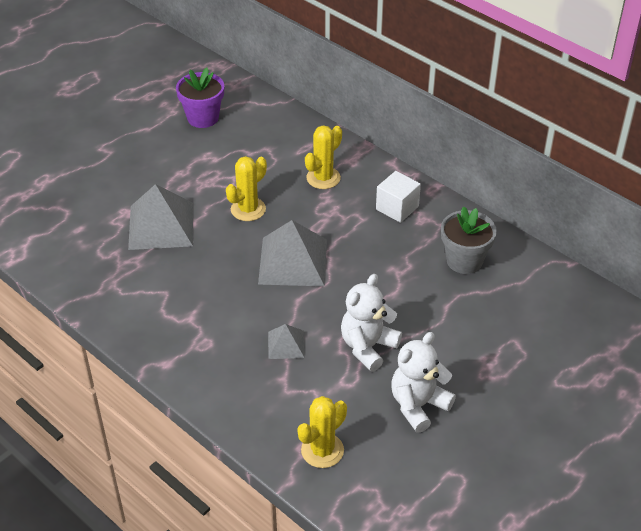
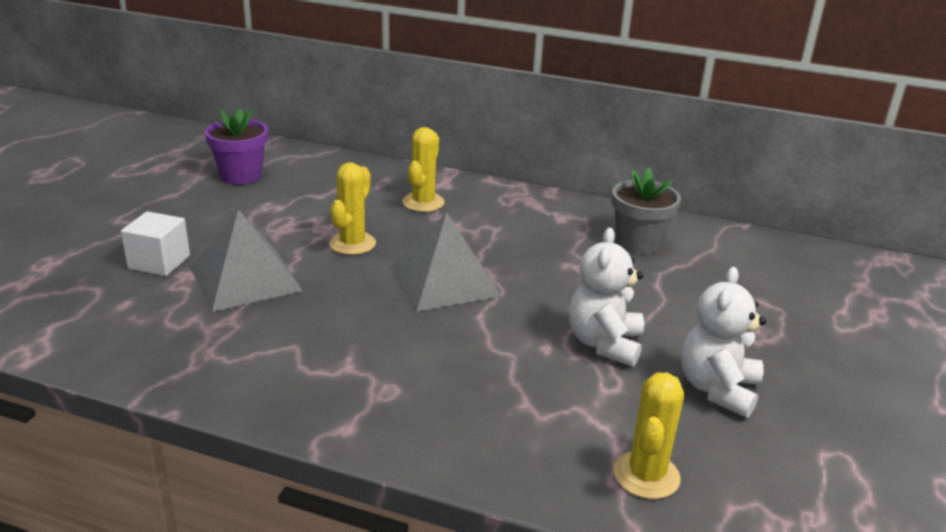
camera: 25 degrees left, 15 degrees down
(286, 344) = (500, 365): grey pyramid -> none
(397, 208) = (526, 213): white cube -> white cube (159, 262)

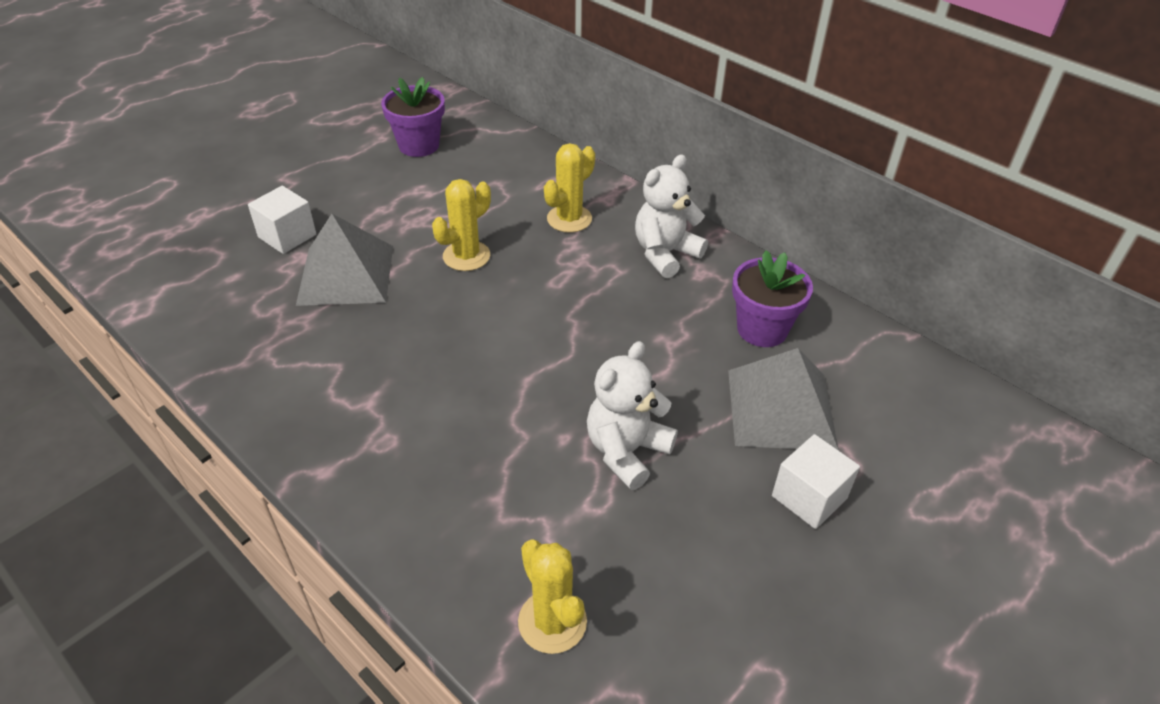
camera: 25 degrees right, 15 degrees up
(444, 280) = (522, 325): grey pyramid -> grey pyramid (781, 409)
(638, 243) = (762, 329): grey flower pot -> purple flower pot
(646, 475) = (552, 622): yellow cactus -> yellow cactus turned 75 degrees counterclockwise
(717, 389) = (704, 546): white teddy bear -> white teddy bear (665, 254)
(764, 337) = (809, 497): none -> white cube

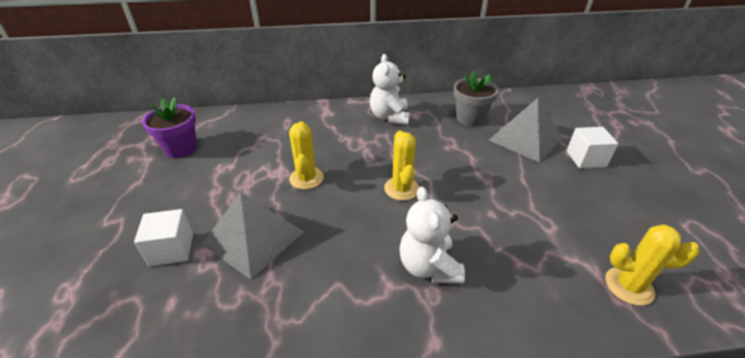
camera: 50 degrees left, 5 degrees down
(569, 219) = (326, 130): yellow cactus -> yellow cactus (401, 188)
(626, 451) = (518, 196): white teddy bear -> white teddy bear (428, 267)
(762, 329) = (470, 118): purple flower pot -> grey flower pot

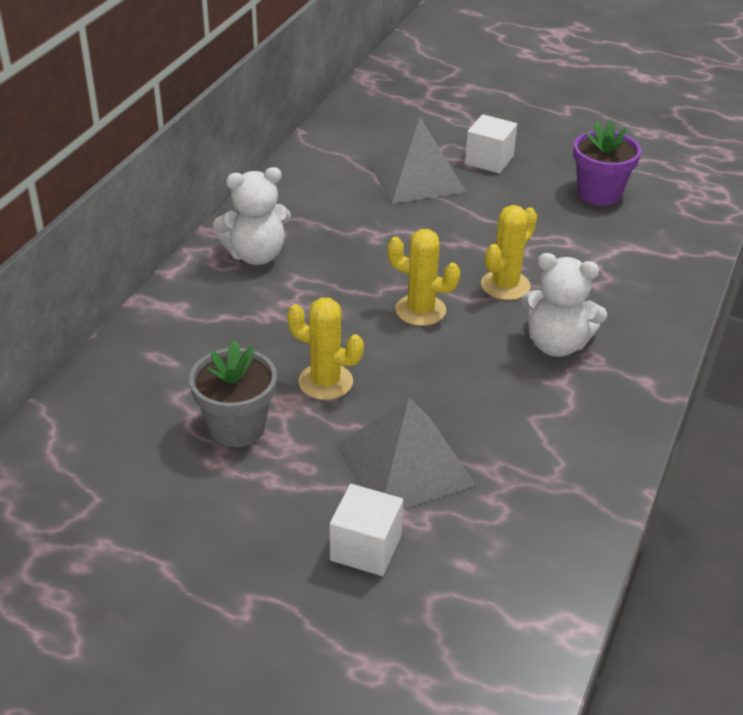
camera: 60 degrees left, 0 degrees up
(181, 148) = (112, 496): purple flower pot -> purple flower pot (599, 193)
(389, 117) = (256, 255): white teddy bear -> white teddy bear turned 45 degrees counterclockwise
(470, 118) = (333, 193): grey flower pot -> grey flower pot (237, 427)
(629, 286) = (663, 240): yellow cactus -> yellow cactus (505, 285)

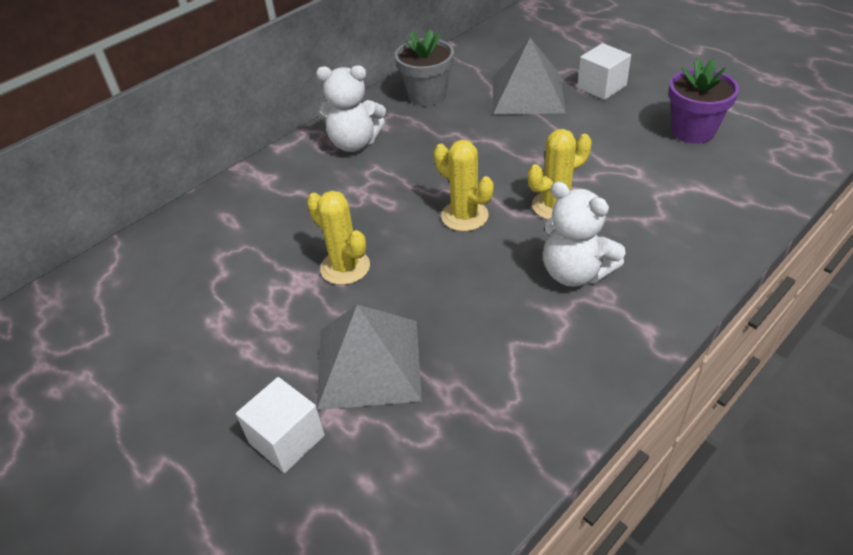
camera: 25 degrees right, 5 degrees up
(237, 427) = (249, 293): grey flower pot -> grey flower pot (427, 95)

